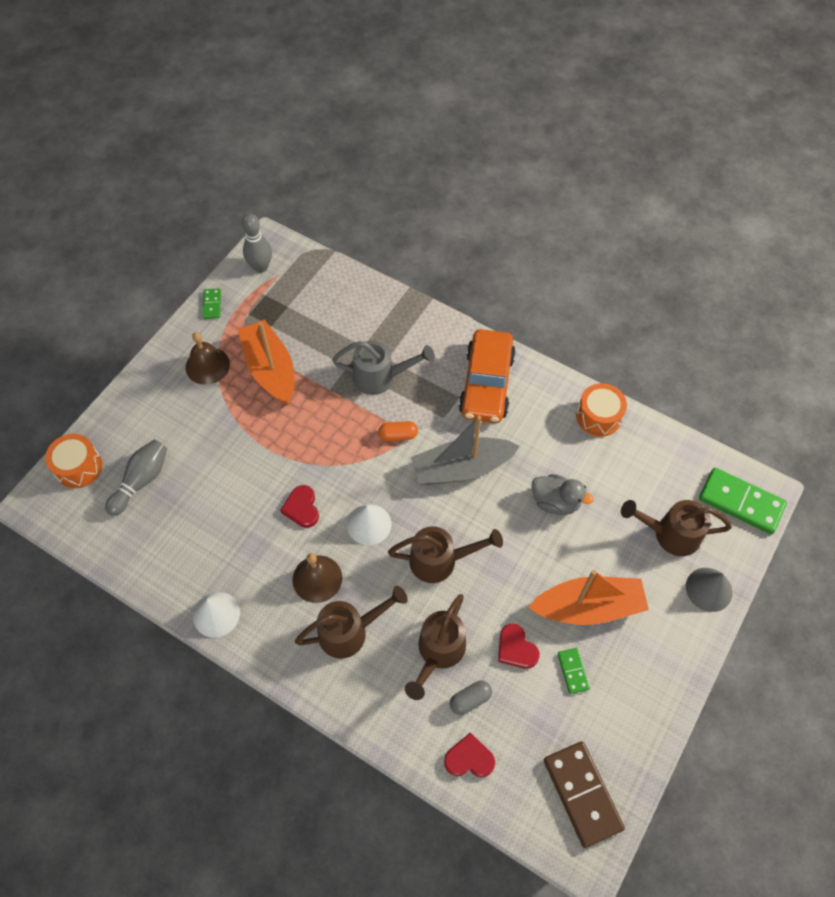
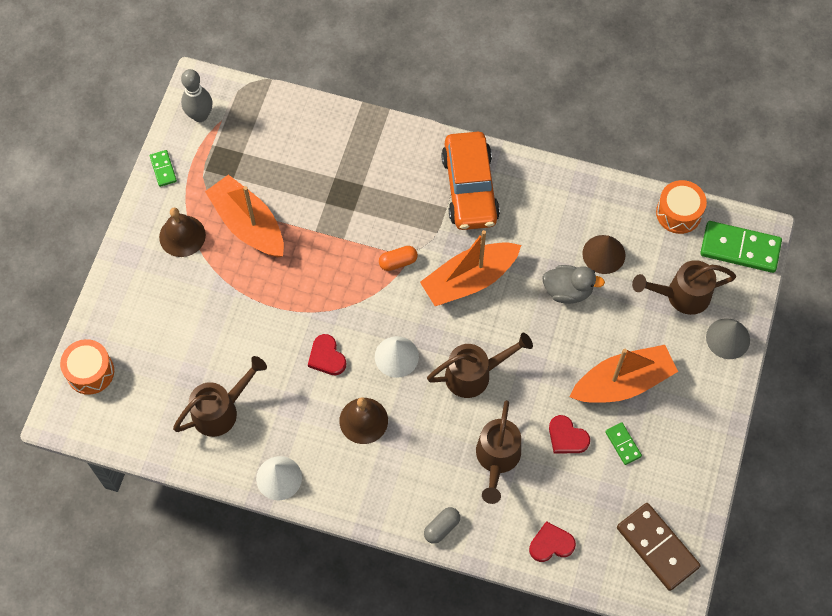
camera: 15 degrees left, 5 degrees up
(141, 481) = (159, 370): grey bowling pin -> none
(349, 631) = (409, 461): brown watering can -> brown watering can (221, 410)
(380, 377) = (362, 206): grey watering can -> none
(462, 468) = (469, 280): grey boat -> orange boat
(470, 700) = (538, 493): grey capsule -> grey capsule (441, 527)
(598, 416) = (587, 195): orange drum -> orange drum (678, 213)
(600, 475) = (603, 254): none -> brown cone

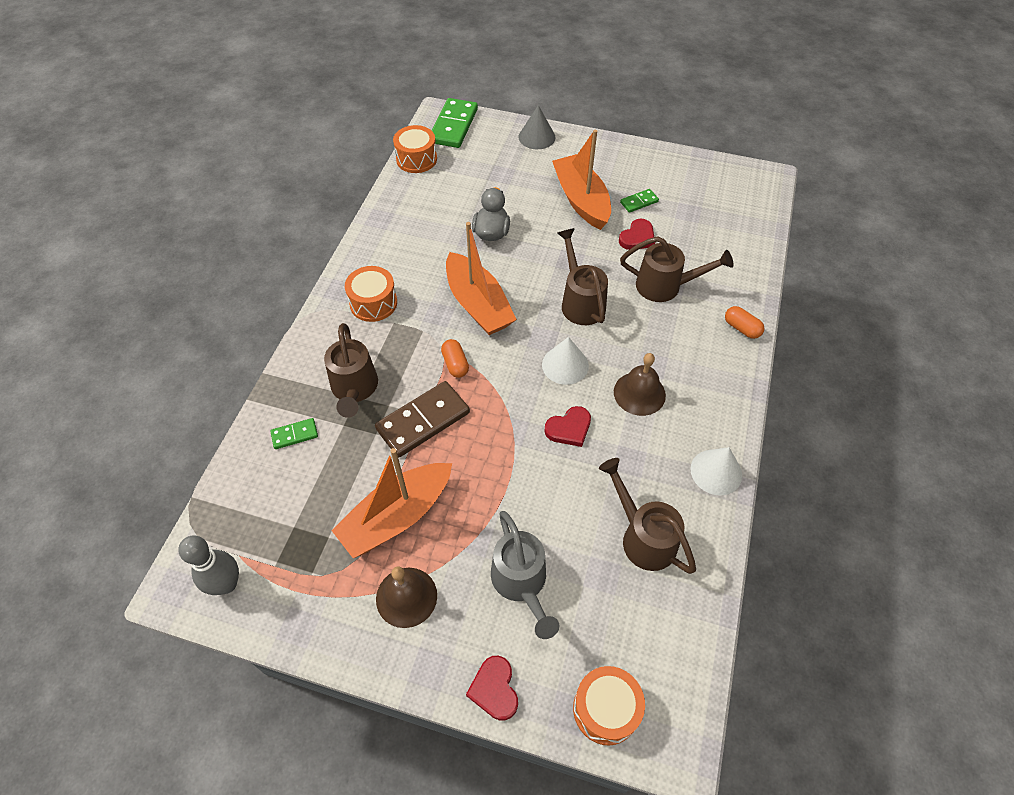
camera: 90 degrees left, 10 degrees down
(163, 169) = (302, 629): green domino -> green domino (294, 435)
(188, 316) = (521, 583): none -> grey watering can
(441, 527) = (741, 328): grey capsule -> orange capsule
(470, 188) = (373, 303): orange car -> orange drum
(551, 544) = (739, 251): red heart -> red heart (494, 689)
(603, 254) = (454, 207): brown cone -> none
(657, 547) = (727, 185): brown domino -> brown domino (423, 421)
(681, 295) = (497, 161): brown watering can -> brown watering can (354, 389)

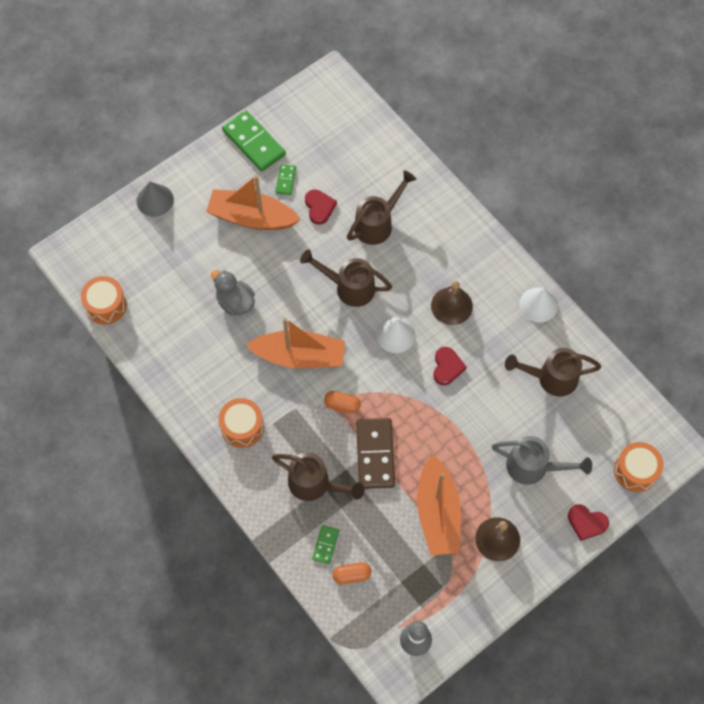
camera: 55 degrees left, 10 degrees up
(453, 126) = (88, 252): green domino -> green domino (253, 143)
(741, 328) = (448, 205): orange capsule -> orange capsule (351, 575)

